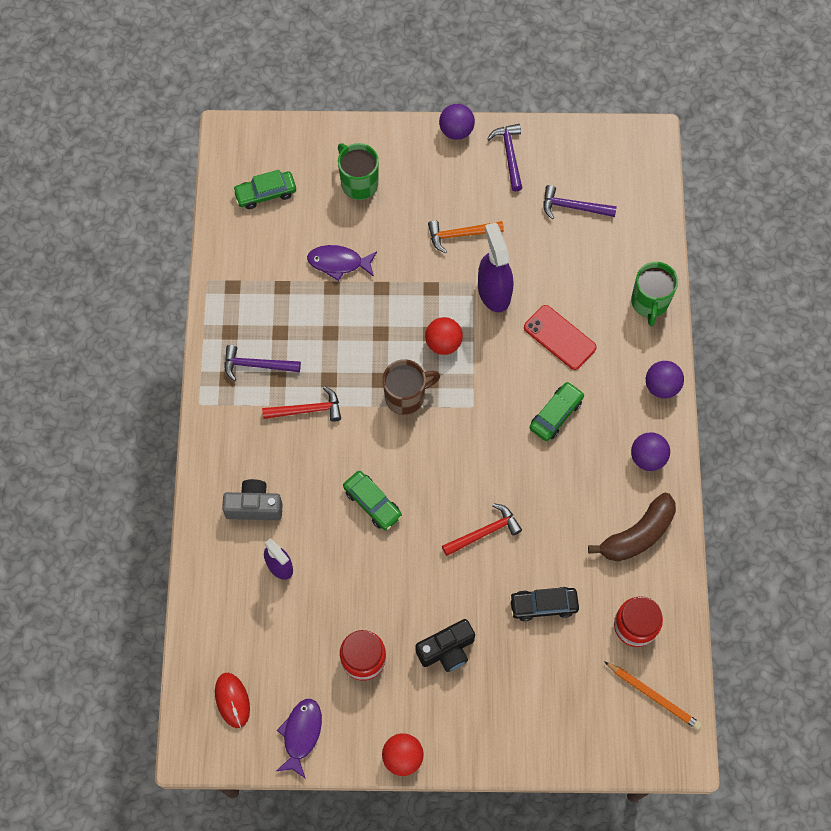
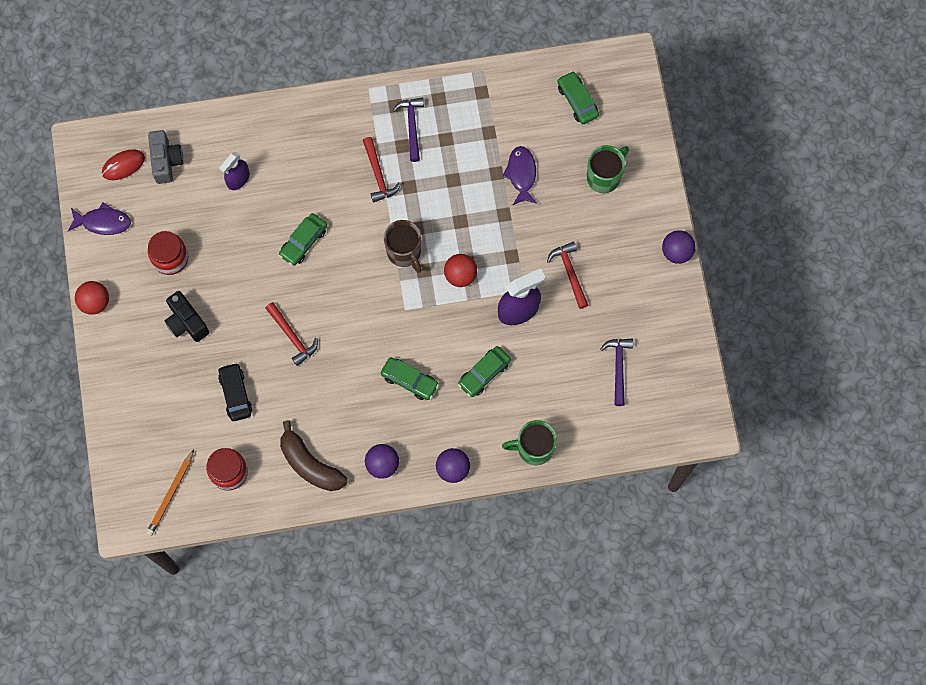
camera: 80 degrees right, 5 degrees up
(254, 506) = (286, 150): grey camera -> grey camera (166, 161)
(460, 235) = (569, 273): orange hammer -> red hammer
(509, 155) = (661, 303): purple hammer -> none
(559, 337) = (484, 373): red phone -> green car

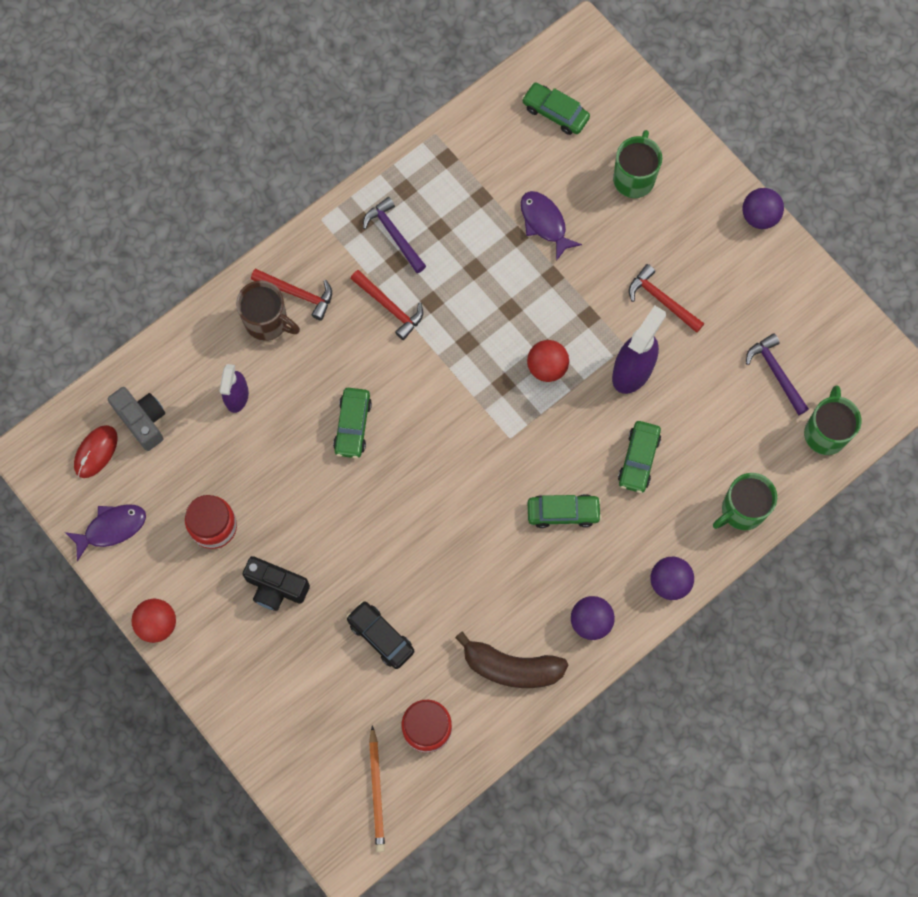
camera: 30 degrees left, 0 degrees up
(292, 336) = (404, 537): red hammer -> red hammer (297, 293)
(404, 252) = (471, 376): brown mug -> brown mug (267, 322)
(627, 428) = (825, 432): none -> green mug

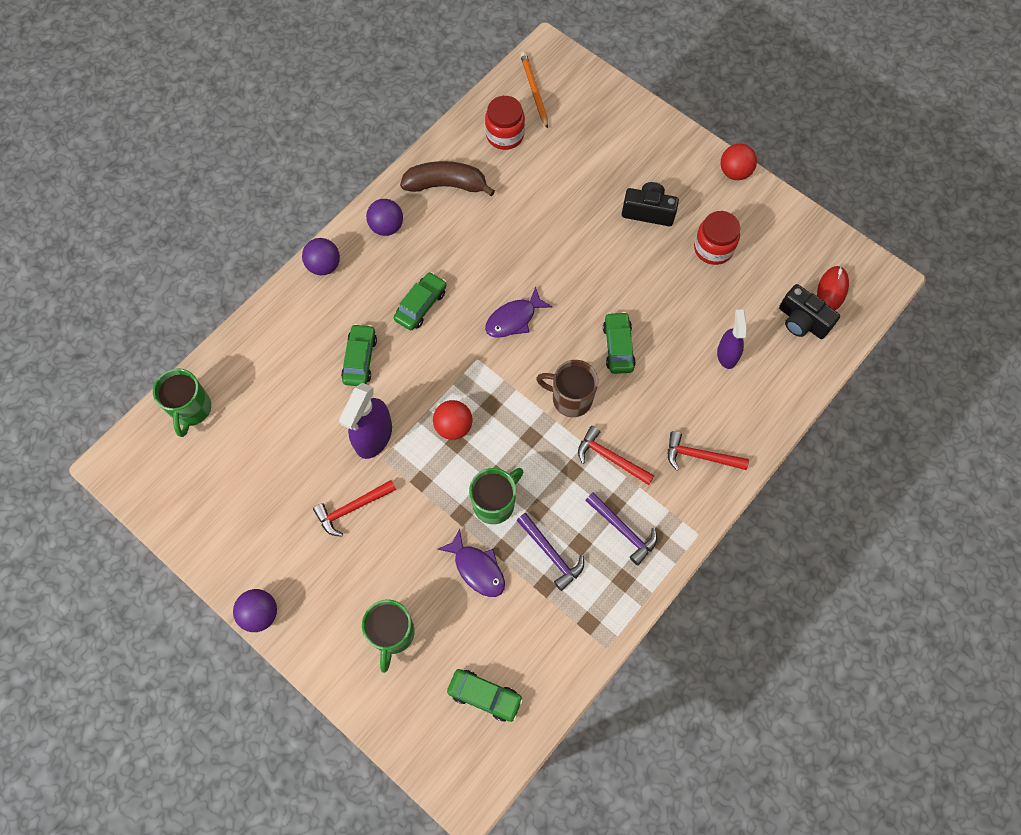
camera: 170 degrees right, 5 degrees down
(111, 528) = (796, 234): purple fish -> purple fish (514, 319)
(142, 421) = (802, 321): grey camera -> black camera
(267, 322) = (720, 425): brown mug -> brown mug (570, 399)
(380, 636) = (555, 190): black car -> none
(563, 512) = (421, 305): green car -> green car turned 135 degrees clockwise
(661, 300) = (352, 508): red hammer -> red hammer turned 120 degrees clockwise
(742, 510) = (265, 331): green mug -> green mug (494, 503)
(776, 373) = (238, 456): purple hammer -> purple hammer (551, 554)

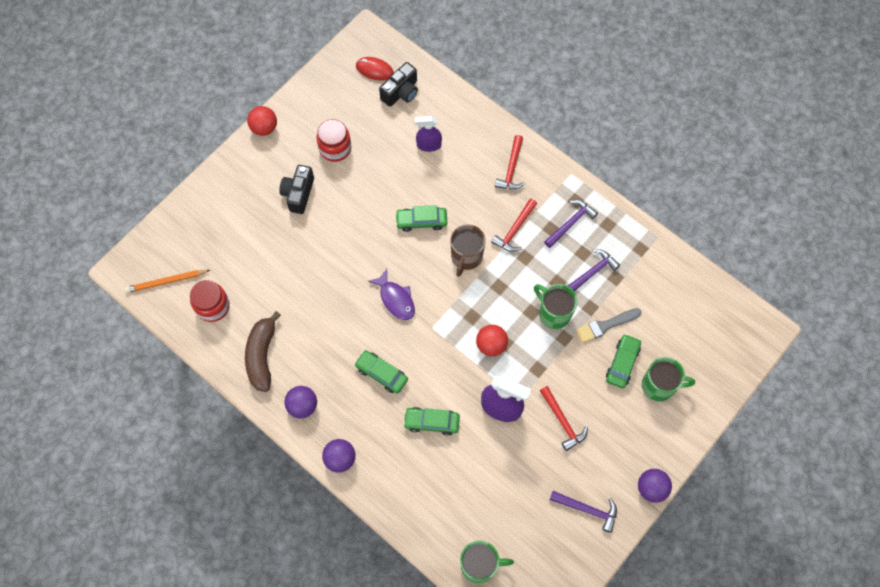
camera: 90 degrees left, 0 degrees up
(241, 533) = (587, 509): none -> purple hammer
(477, 568) = (605, 325): purple fish -> grey brush
(485, 696) = (698, 319): green car -> green car (622, 363)

